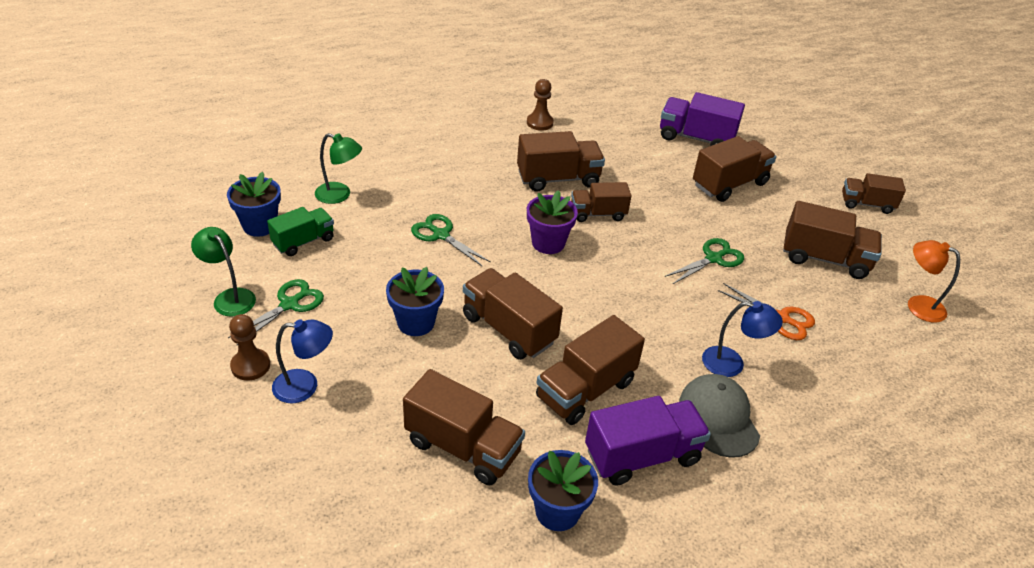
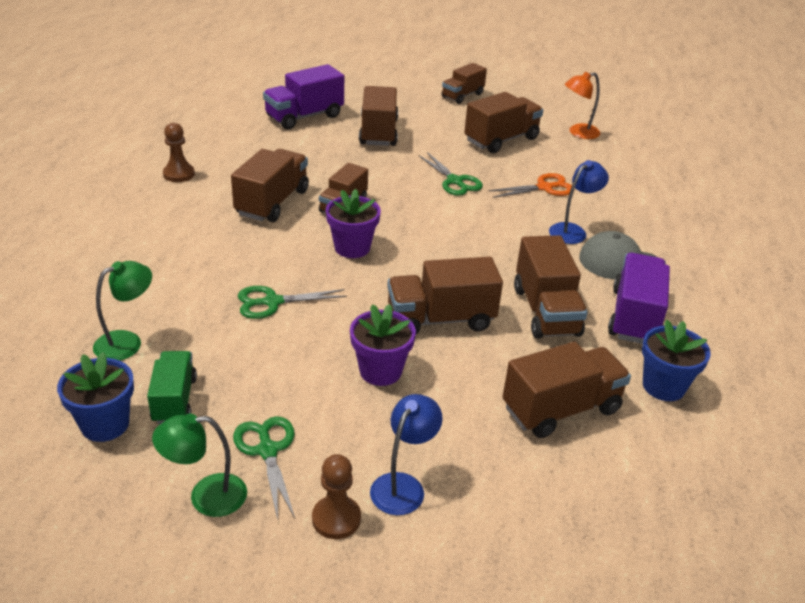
camera: 55 degrees left, 5 degrees down
(416, 322) = (380, 371): blue flower pot -> purple flower pot
(714, 258) = (455, 181): green scissors -> green scissors turned 150 degrees clockwise

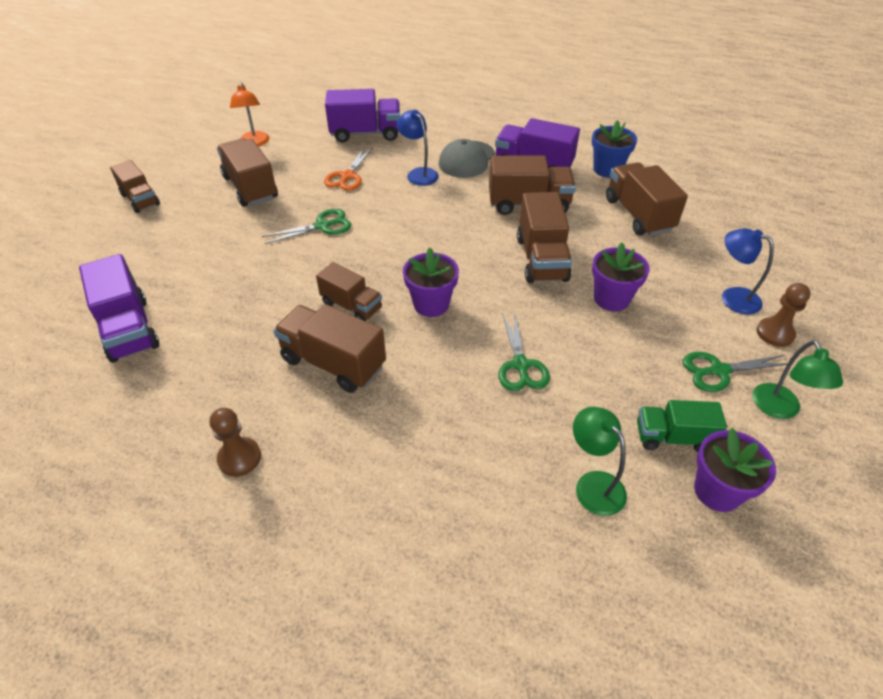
camera: 80 degrees left, 10 degrees up
(105, 424) = (717, 491): blue flower pot -> purple flower pot
(378, 132) = (199, 268): brown truck -> none
(545, 187) = (347, 176): orange scissors -> orange scissors turned 150 degrees counterclockwise
(636, 192) = (365, 133): none -> purple truck

